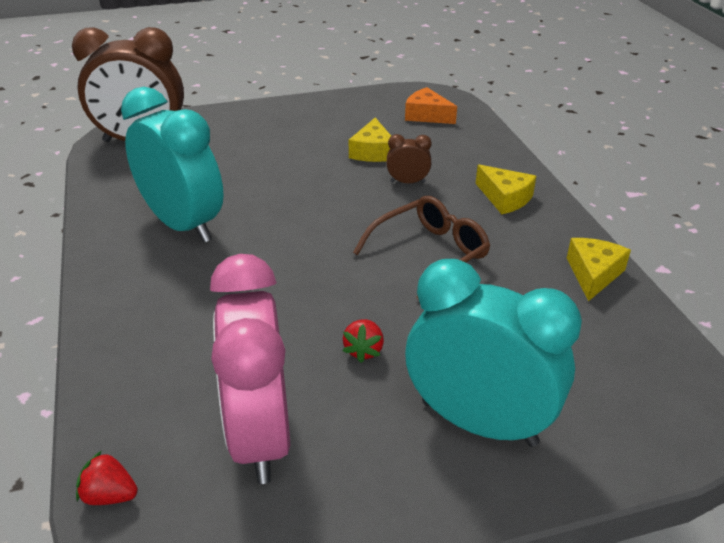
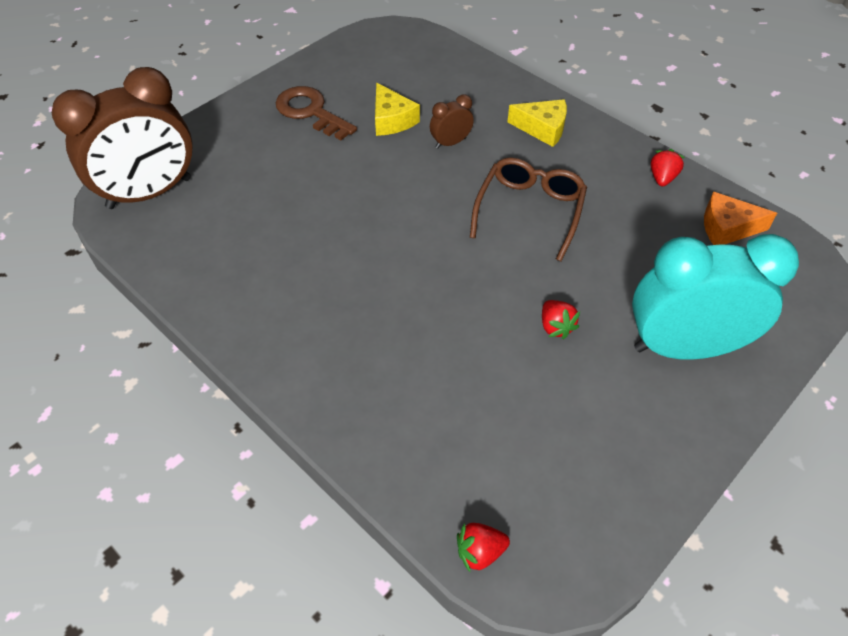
camera: 30 degrees left, 15 degrees up
(183, 225) = (290, 273): turquoise clock -> none
(259, 435) = (544, 440): pink clock -> none
(312, 127) = (310, 112): none -> brown key
(427, 115) = (405, 59): orange cheese -> orange cheese (727, 228)
(593, 274) = (662, 178): yellow cheese -> red strawberry

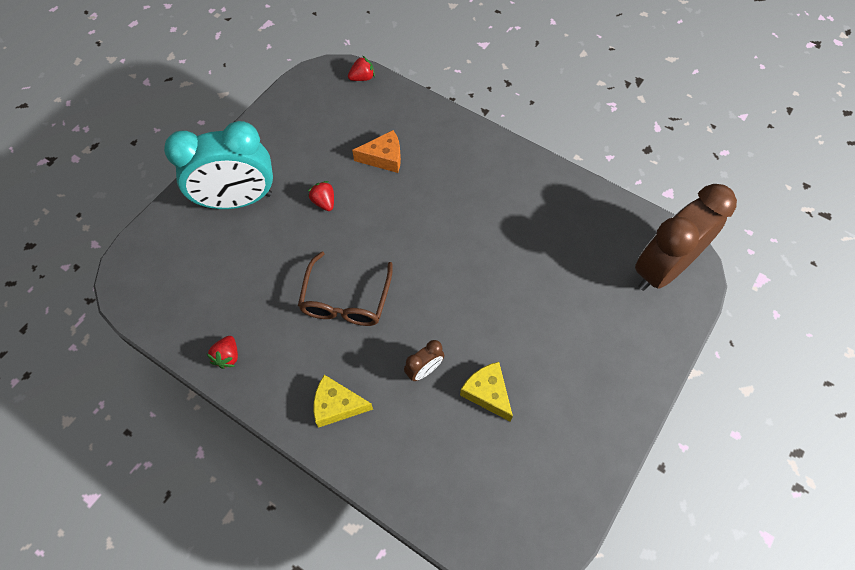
camera: 170 degrees right, 10 degrees up
(310, 112) = (570, 391): brown key -> none
(727, 228) = (182, 308): orange cheese -> orange cheese (383, 158)

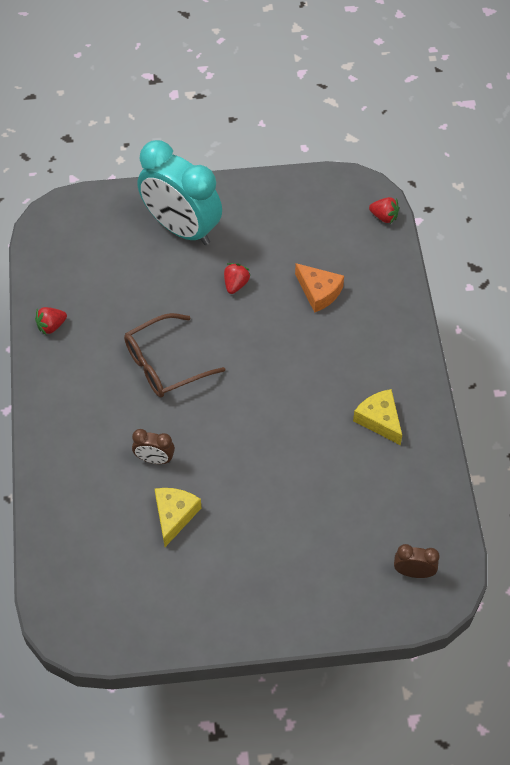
camera: 50 degrees right, 5 degrees down
(337, 405) = (75, 423): yellow cheese -> yellow cheese (379, 420)
(662, 269) = (413, 572): brown clock -> brown clock, size x0.42

